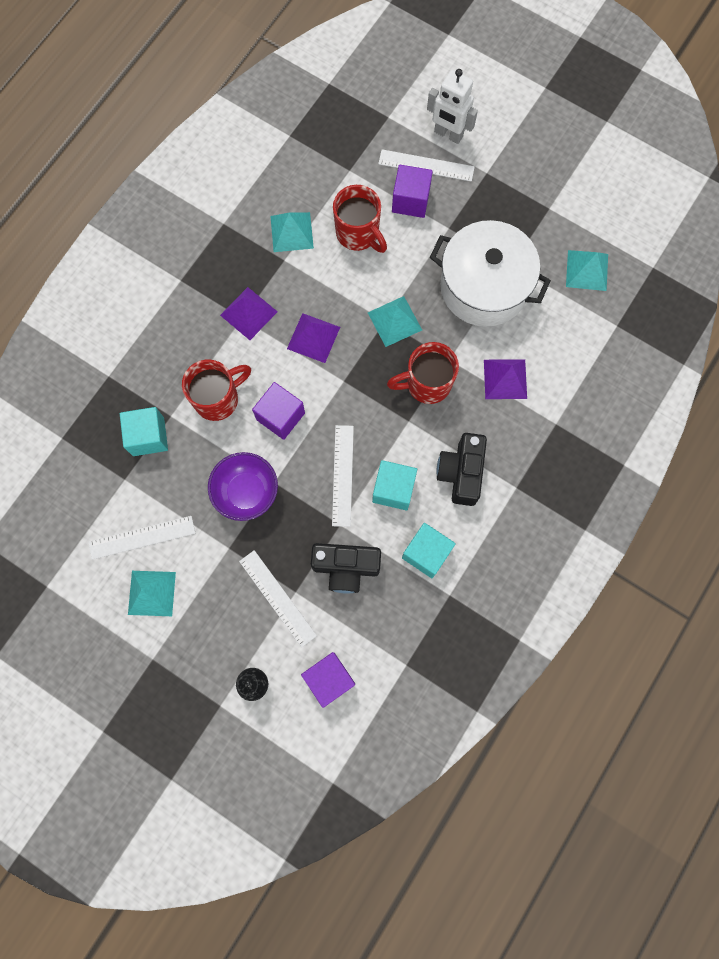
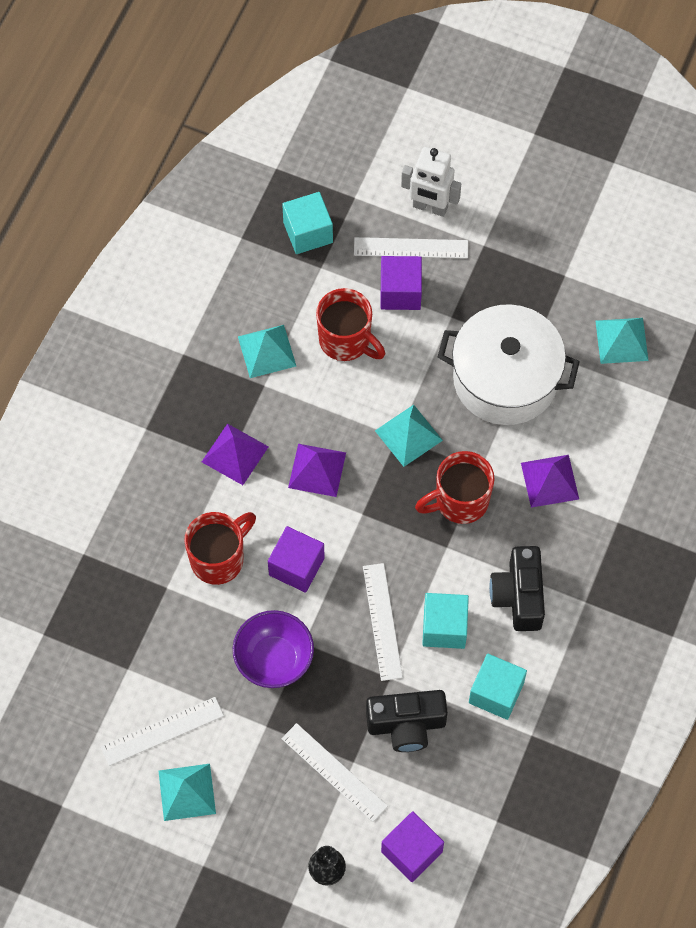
camera: 10 degrees left, 10 degrees down
(148, 436) = (146, 615): turquoise cube -> turquoise cube (308, 232)

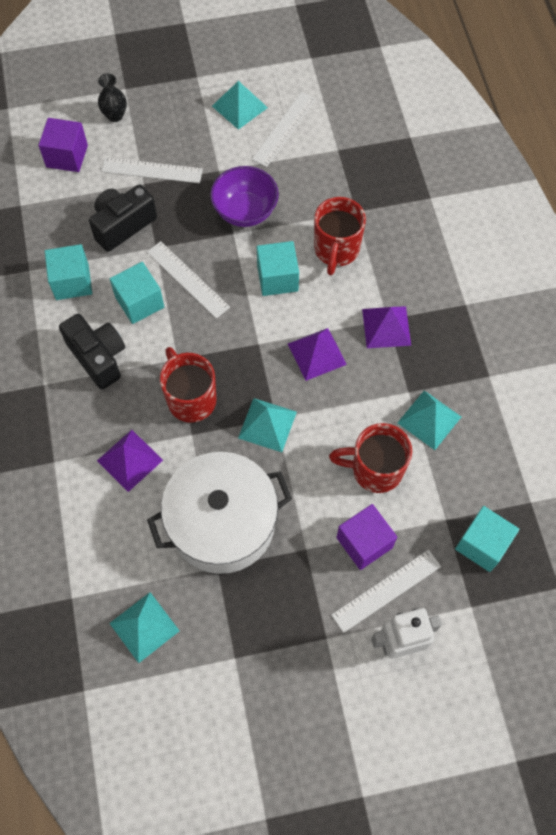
camera: 145 degrees right, 0 degrees up
(296, 566) = (277, 278): purple cube -> turquoise cube
(460, 501) = (190, 399): red mug -> red mug turned 60 degrees counterclockwise

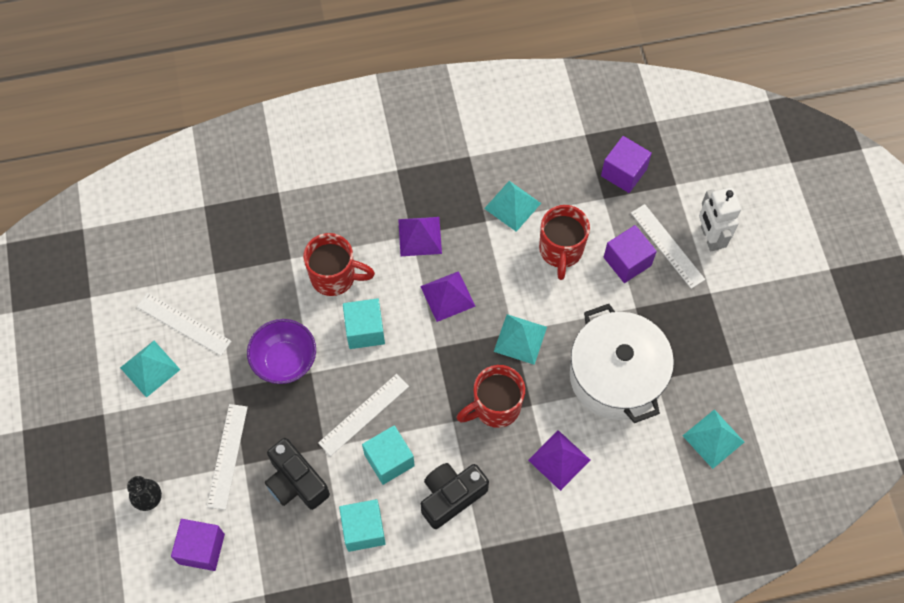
camera: 90 degrees left, 0 degrees up
(482, 544) = (623, 172): turquoise cube -> purple cube

